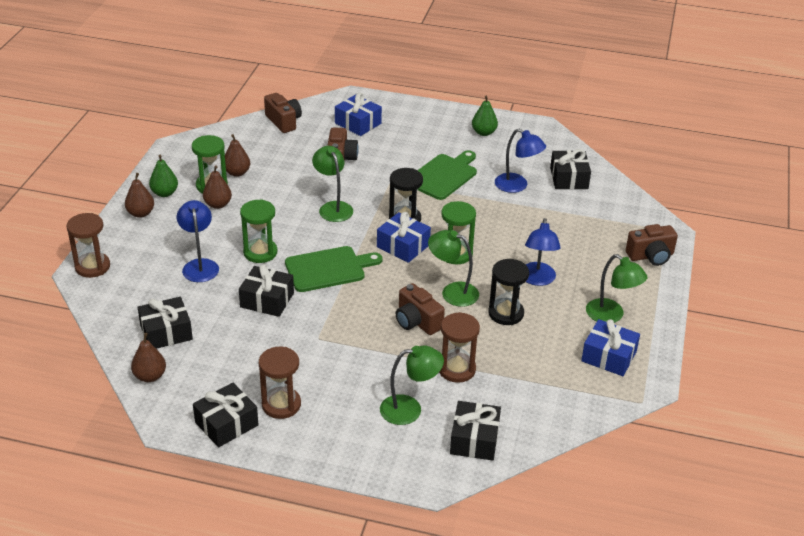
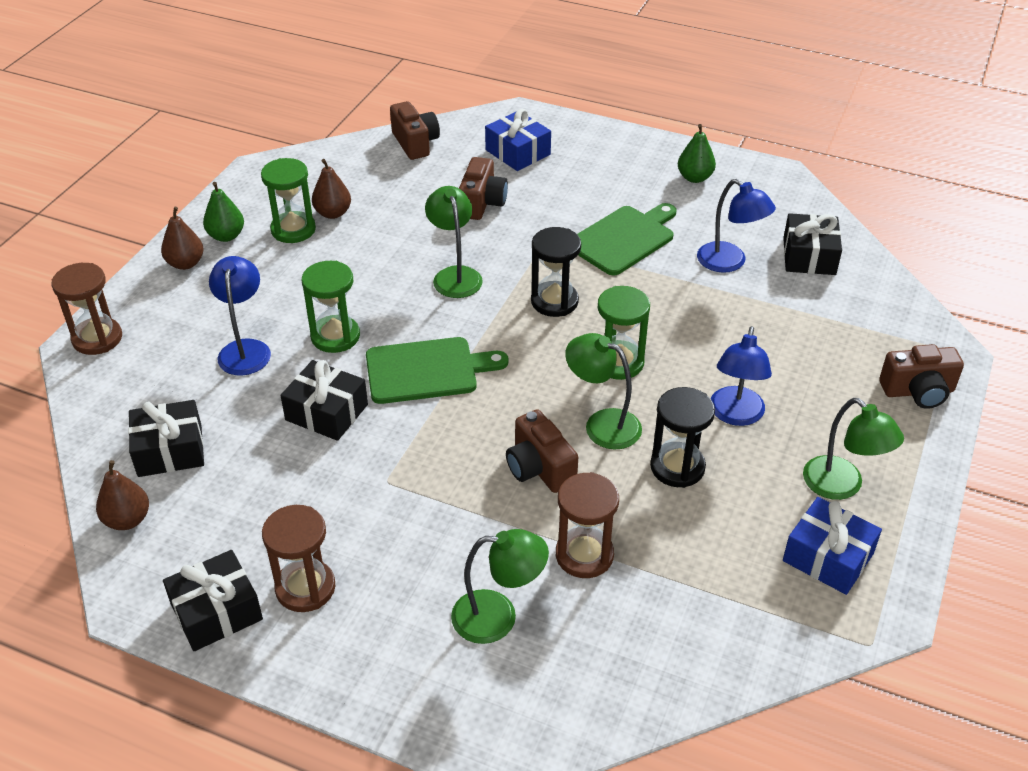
camera: 10 degrees right, 5 degrees up
(218, 204) = (294, 258): brown pear -> none
(403, 246) = (543, 343): blue gift -> none
(474, 439) = (589, 683): black gift -> none

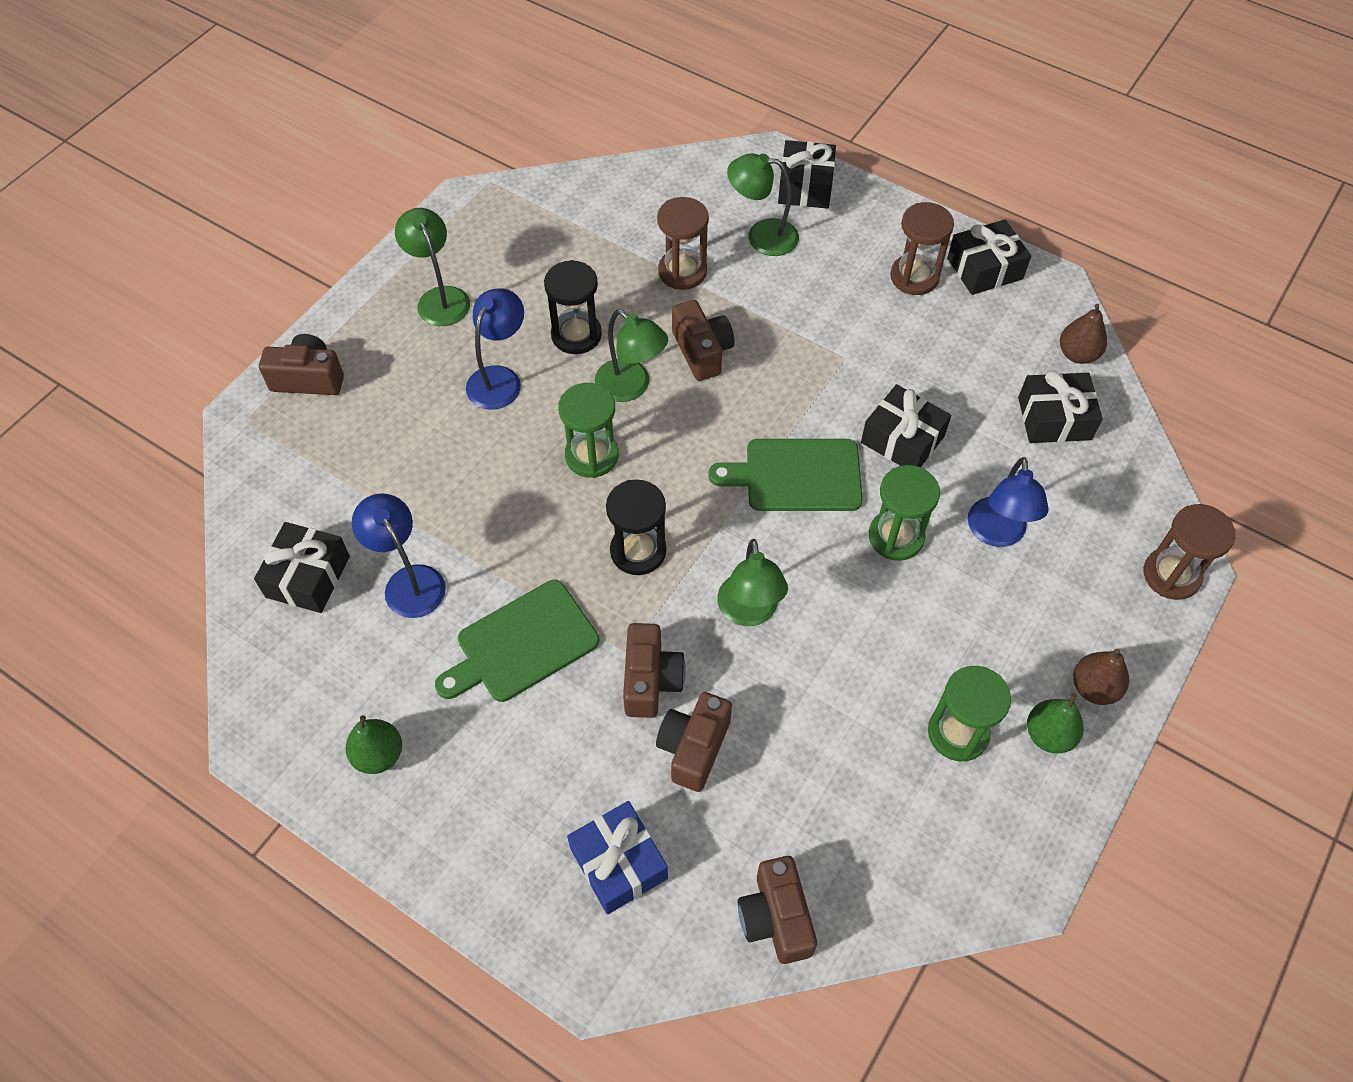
camera: 170 degrees left, 15 degrees up
(333, 213) = (904, 760): brown pear -> none
(450, 704) = (805, 186): none -> black gift
(521, 231) = (650, 680): none -> brown camera
(828, 557) = (485, 244): blue gift -> none

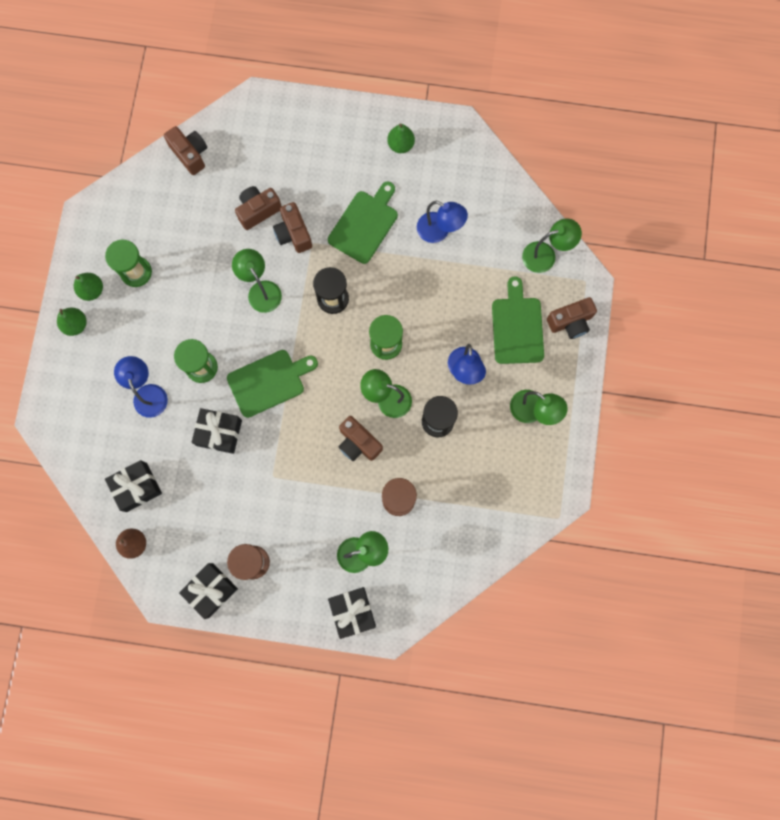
camera: 155 degrees right, 20 degrees up
(274, 478) = (545, 255): none -> green lamp
(308, 576) = (490, 211): black gift -> none
(387, 402) = (517, 327): none -> green cutting board
(618, 863) = (268, 147): blue gift -> none
(693, 748) = (258, 211): brown camera -> brown camera turned 120 degrees counterclockwise
(1094, 688) = (76, 325): brown pear -> green pear
(1171, 575) = (49, 409): brown hourglass -> none

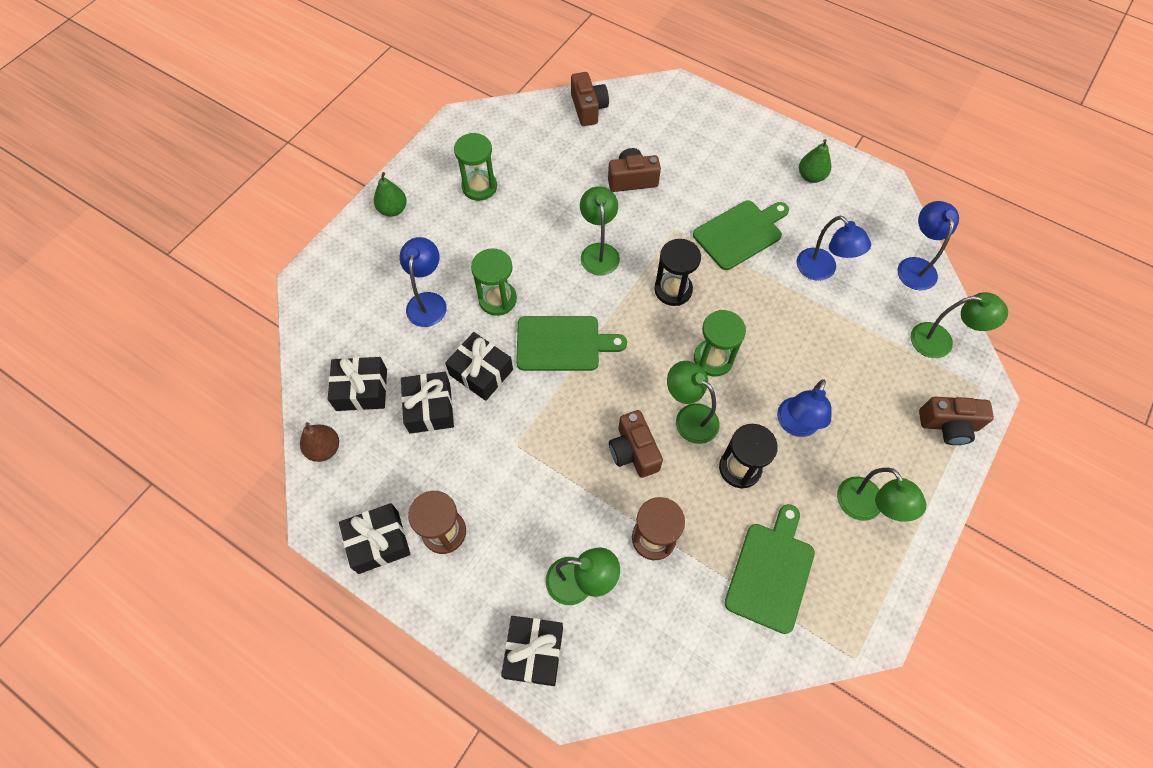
camera: 25 degrees right, 15 degrees down
(92, 290) = (427, 186): green pear -> none
(195, 478) = (430, 408): none -> black gift
(293, 234) = (659, 213): brown camera -> none
(508, 196) = (915, 266): none -> blue lamp
(517, 327) = (879, 404): green cutting board -> green cutting board (771, 572)

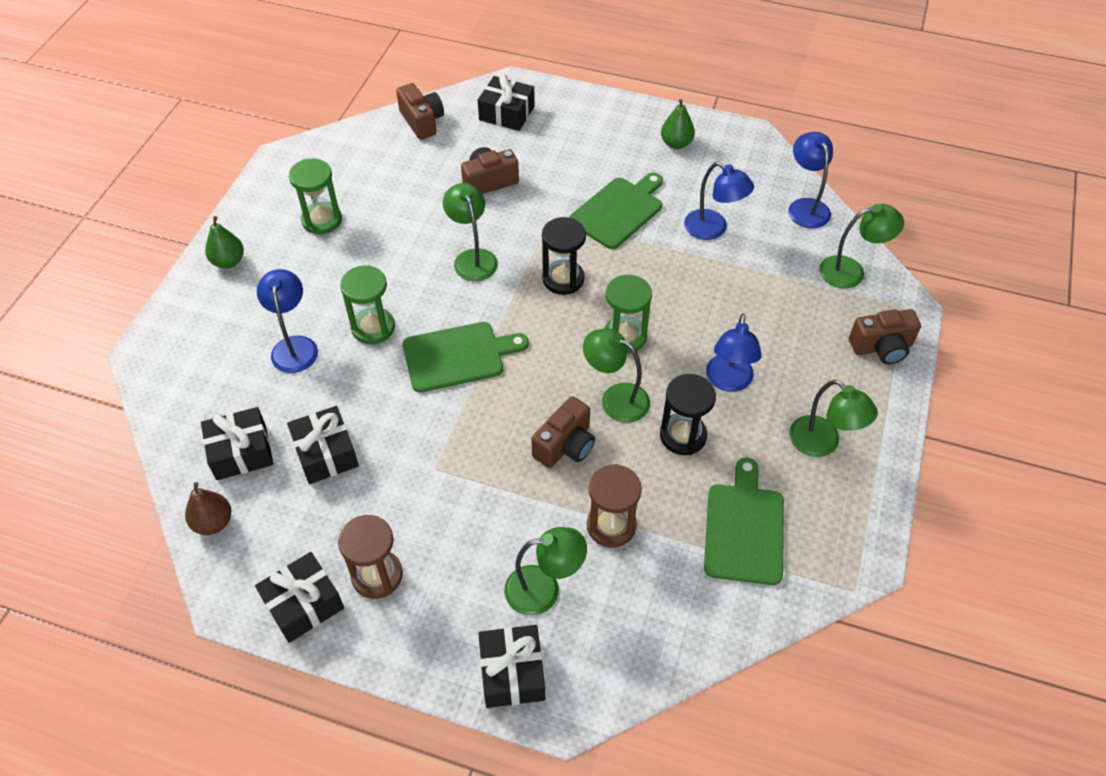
camera: 15 degrees left, 10 degrees down
(481, 372) = (374, 404): black gift -> black gift (506, 113)
(633, 451) = (565, 445): brown camera -> brown camera turned 105 degrees counterclockwise

